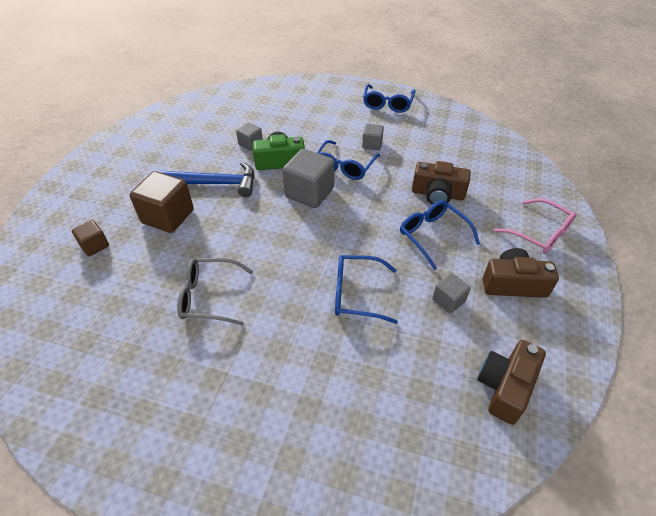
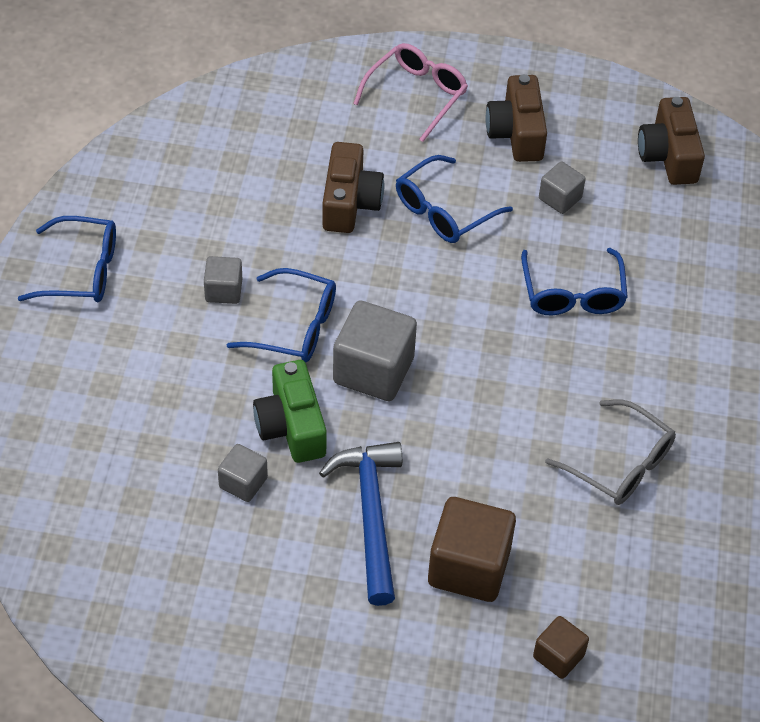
camera: 100 degrees left, 5 degrees up
(209, 297) = (620, 464): grey glasses -> grey glasses turned 45 degrees counterclockwise
(505, 387) = (668, 155): brown camera -> brown camera turned 60 degrees clockwise

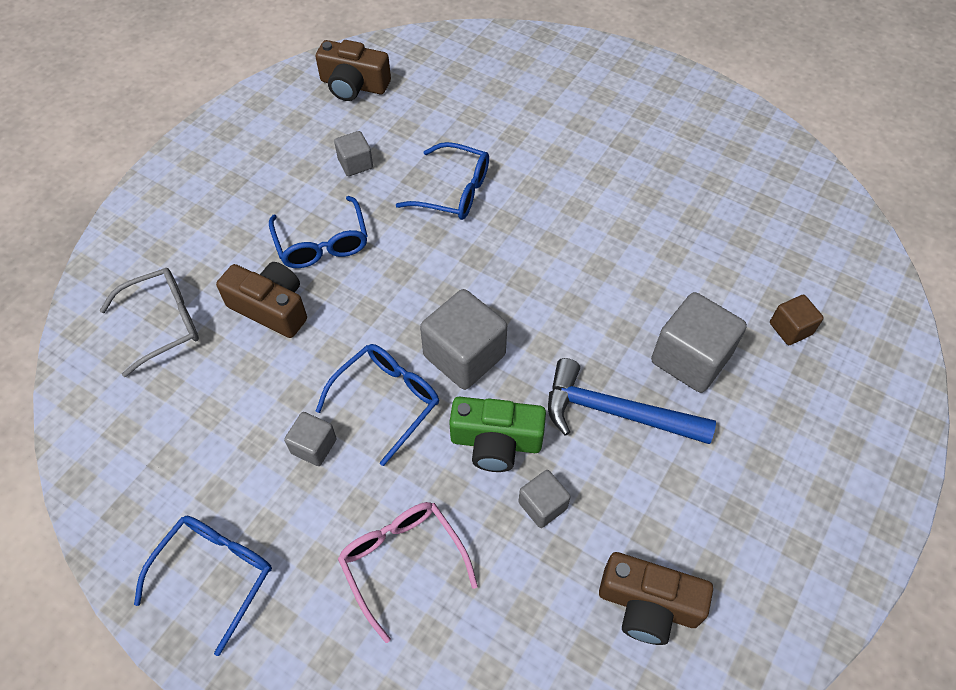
camera: 65 degrees left, 5 degrees up
(416, 95) = (184, 216): pink glasses -> pink glasses (402, 562)
(469, 567) = (690, 358): brown cube -> grey cube
(516, 133) = (271, 165): brown camera -> brown camera (648, 605)
(620, 464) = (627, 223): grey glasses -> grey glasses (163, 323)

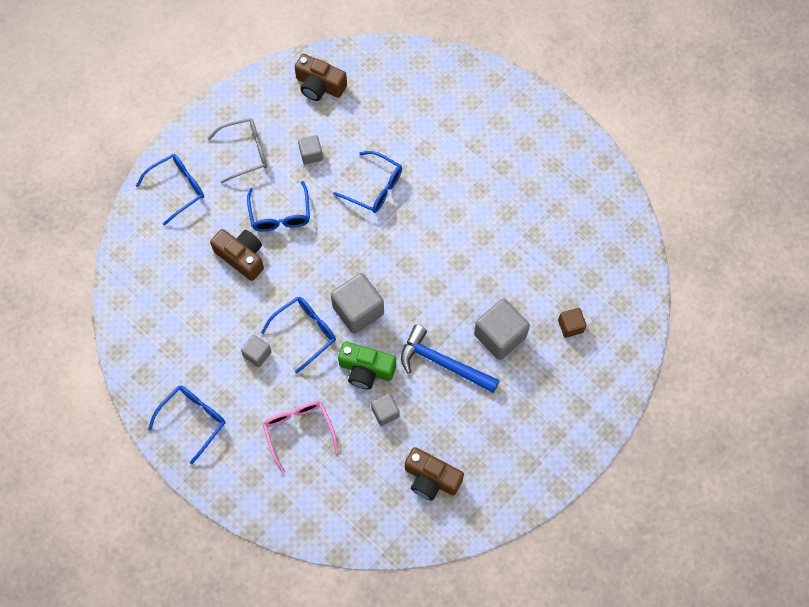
camera: 10 degrees right, 10 degrees up
(163, 323) = (173, 257): grey glasses -> grey glasses (245, 152)
(164, 232) = (177, 189): none -> blue glasses

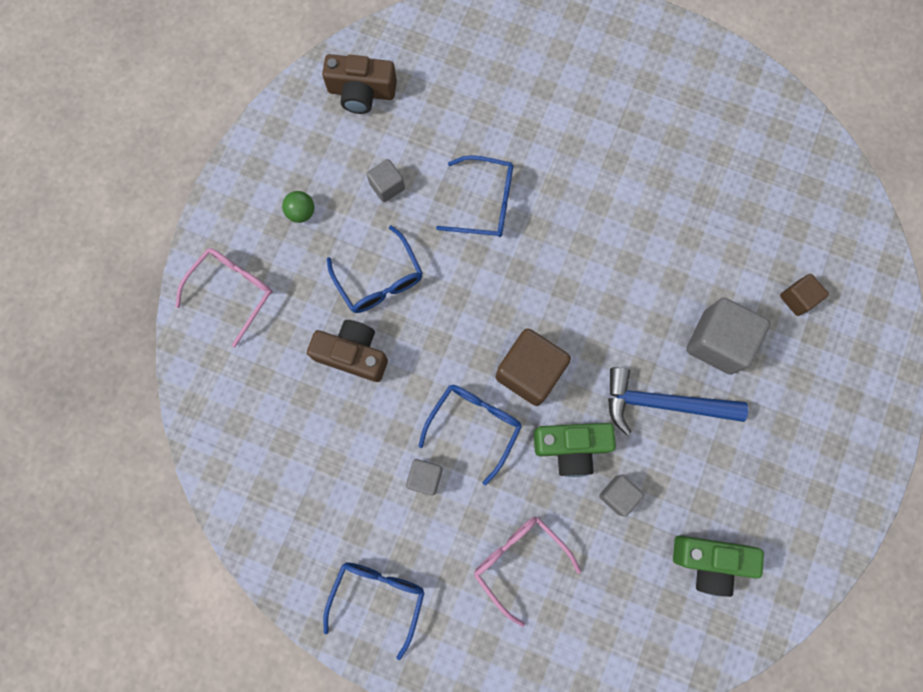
camera: 20 degrees left, 10 degrees up
(177, 189) = (232, 291): blue glasses -> pink glasses
(245, 152) = (301, 212): grey glasses -> green ball
(358, 310) = (529, 372): grey cube -> brown cube
(431, 478) = (710, 561): brown camera -> green camera

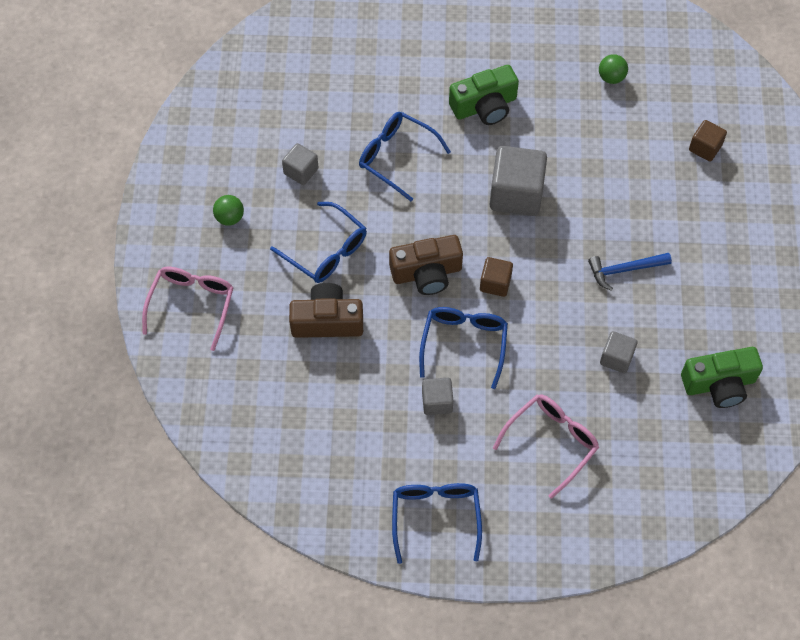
camera: 20 degrees left, 15 degrees down
(361, 92) = (244, 100): brown camera -> brown camera (427, 273)
(485, 203) = (396, 157): blue glasses -> blue glasses turned 135 degrees counterclockwise
(519, 561) = (551, 442): pink glasses -> pink glasses turned 105 degrees clockwise
(529, 372) = (495, 283): brown cube -> brown cube, size x0.54
(571, 447) = (558, 332): green camera -> green camera (484, 106)
(663, 403) = (624, 270): blue hammer -> blue hammer, size x0.62
(717, 342) = (651, 205): grey cube -> grey cube (516, 194)
(731, 188) = (611, 77): none -> green ball

